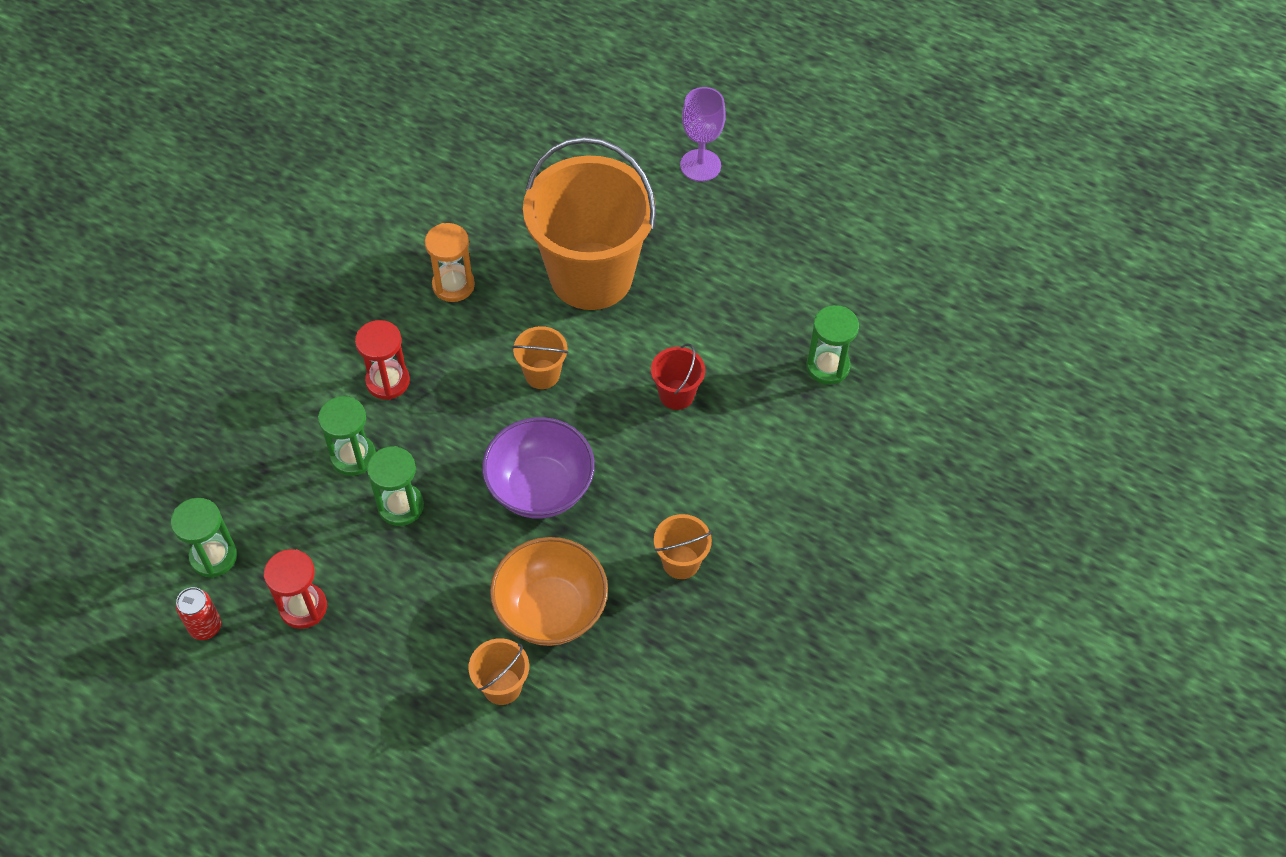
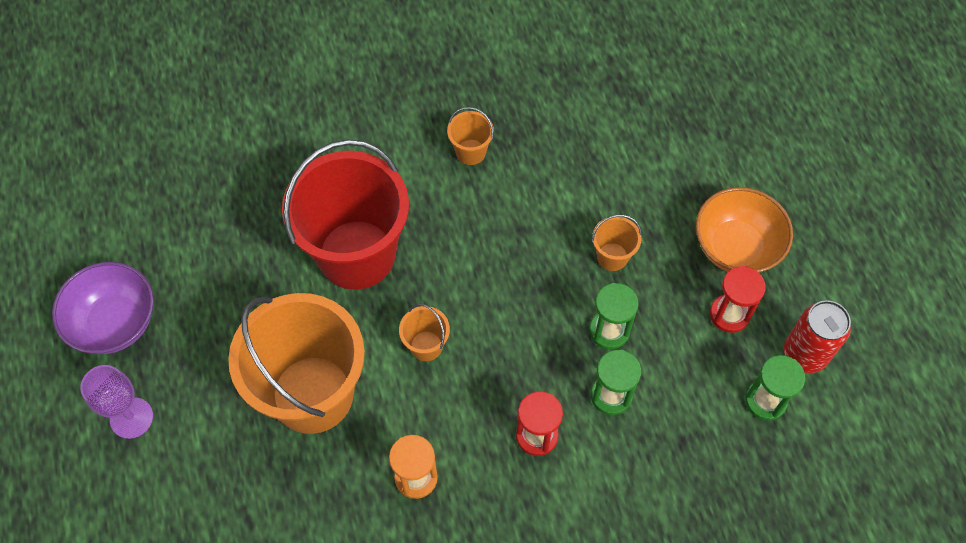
camera: 135 degrees left, 5 degrees up
(205, 627) = (805, 354): red can -> red can, size x1.63
(502, 686) = (645, 169): orange bucket -> orange bucket (612, 256)
(540, 488) = (507, 267): purple bowl -> purple bowl (115, 323)
(551, 610) = (575, 188): orange bowl -> orange bowl (736, 247)
(676, 394) = (356, 254): red bucket -> red bucket, size x2.46
(827, 366) = (244, 191): green hourglass -> none

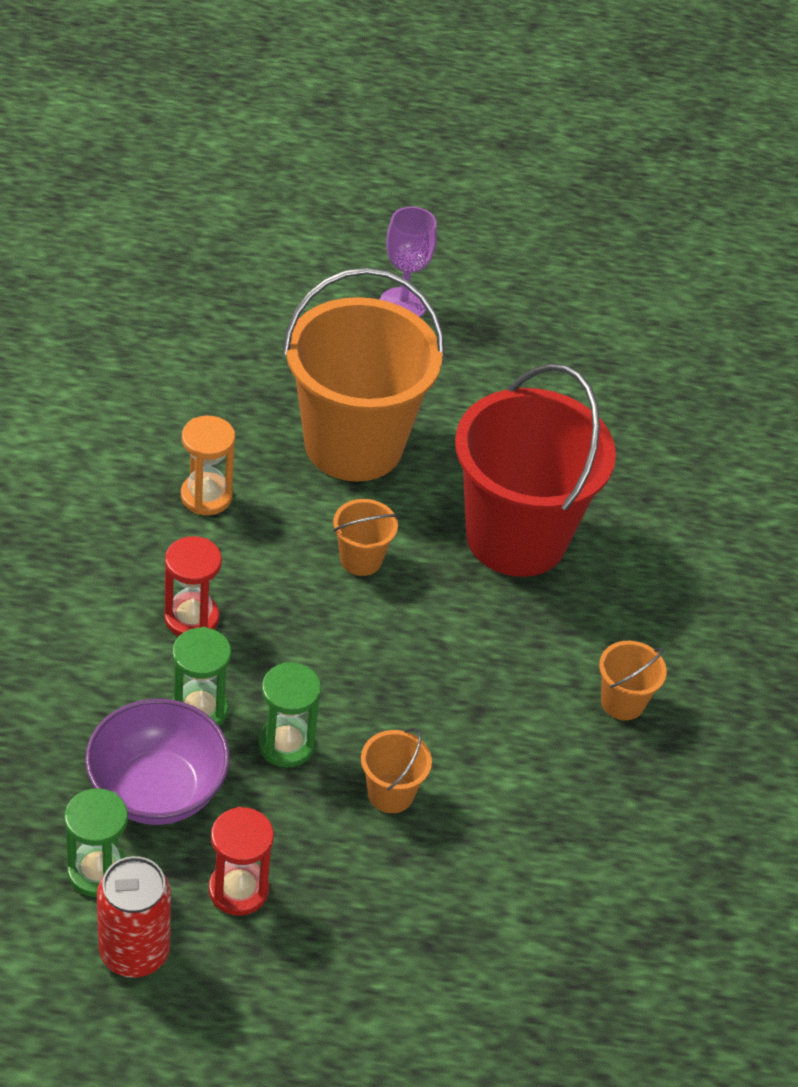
camera: 105 degrees right, 15 degrees down
(115, 323) = (522, 319): purple bowl -> purple bowl (157, 790)
(736, 247) = (334, 948): orange bowl -> none

